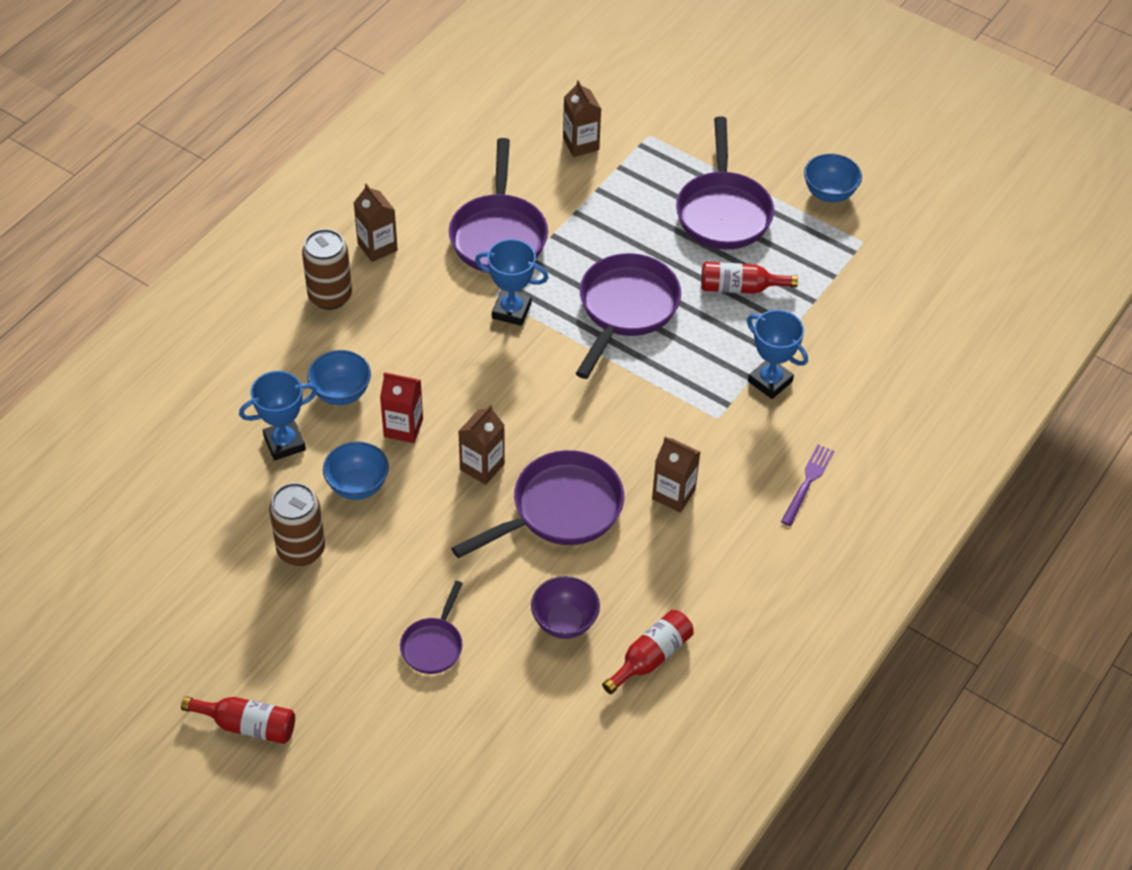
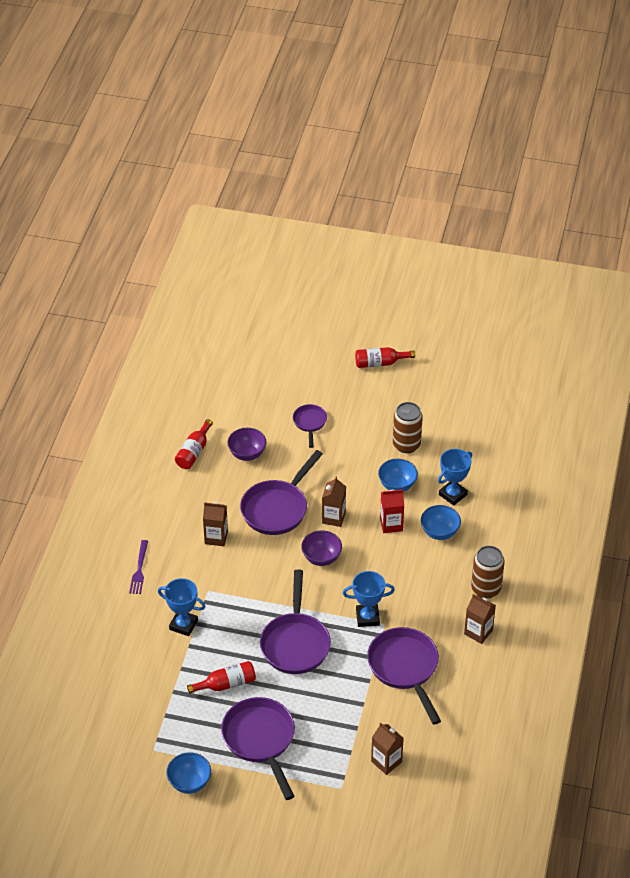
camera: 160 degrees right, 5 degrees down
(532, 411) = (321, 558): none -> purple bowl

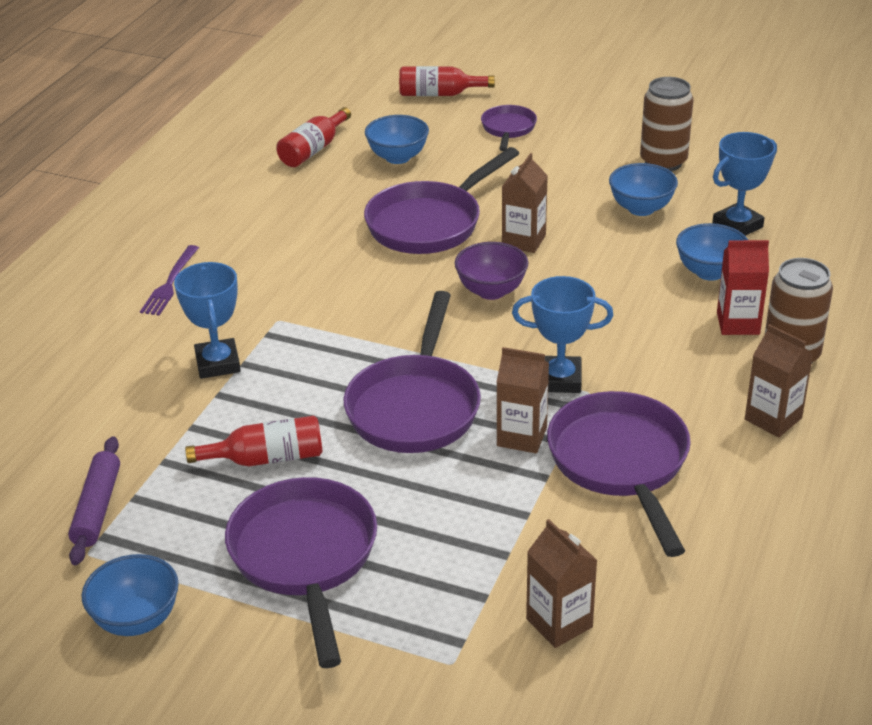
camera: 10 degrees right, 10 degrees down
(149, 723) = (97, 508): none -> purple rolling pin
(183, 625) = (218, 363): blue trophy -> blue trophy turned 45 degrees clockwise
(216, 537) = (315, 252): brown carton -> brown carton (522, 437)
(247, 454) = (398, 157): purple bowl -> blue bowl
(380, 363) = (633, 73): red bottle -> red bottle (439, 94)
(391, 524) = (623, 256): red carton -> red carton (738, 323)

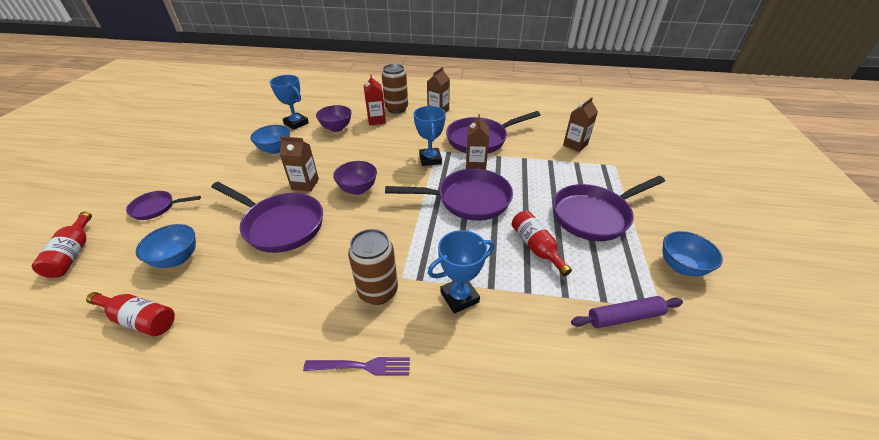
camera: 105 degrees left, 5 degrees up
(663, 162) = (226, 146): brown can -> brown can (378, 291)
(709, 272) = (336, 128): blue bowl -> purple bowl

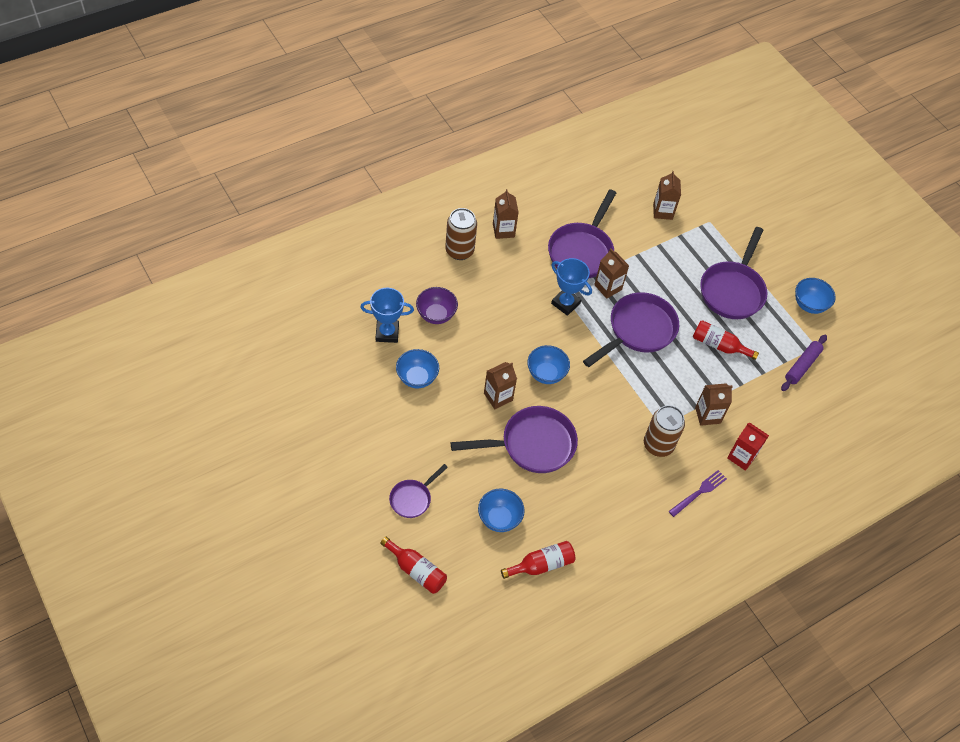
camera: 45 degrees left, 15 degrees up
(358, 189) = (546, 374): purple bowl -> blue bowl
(376, 120) = (460, 280): red carton -> red carton (741, 457)
(459, 297) = (707, 415): blue trophy -> brown carton

